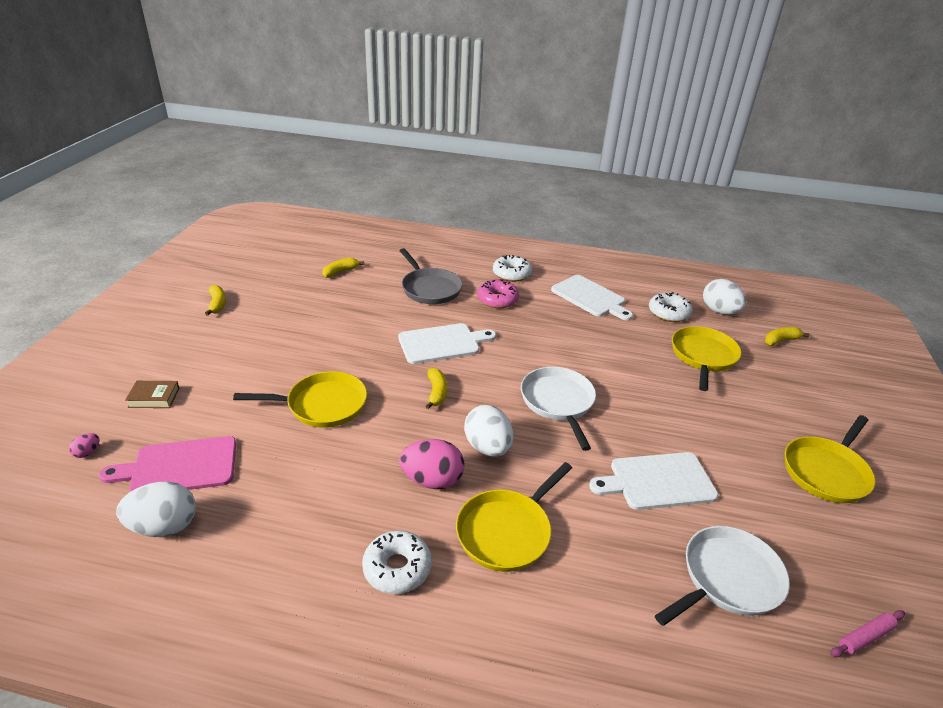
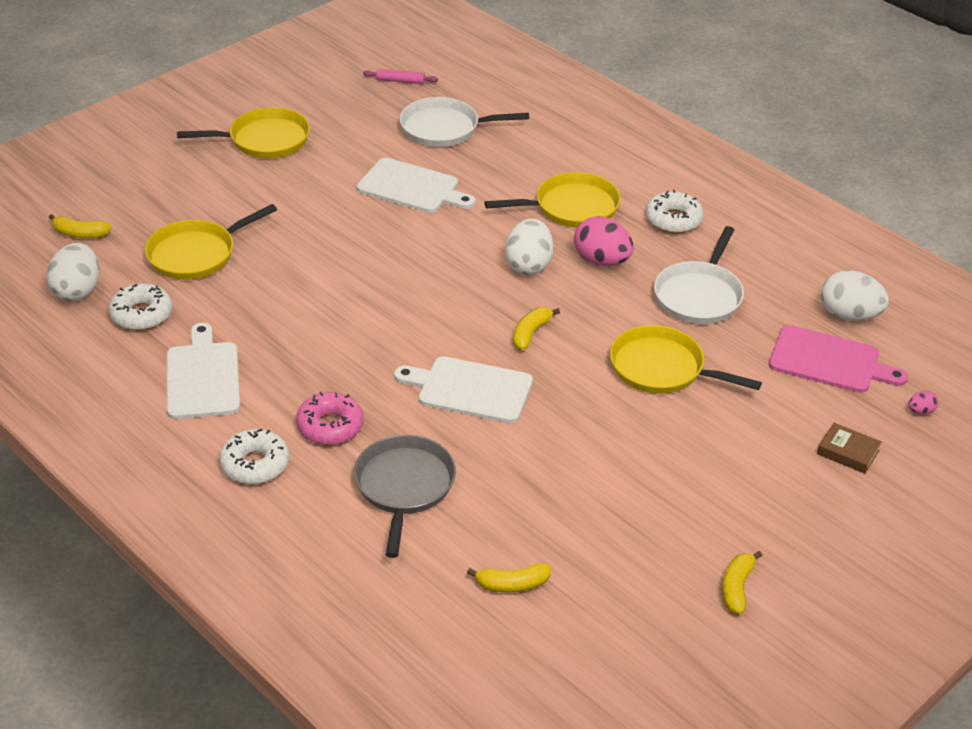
camera: 145 degrees left, 5 degrees up
(558, 402) = (416, 274): white pan -> white pan (699, 295)

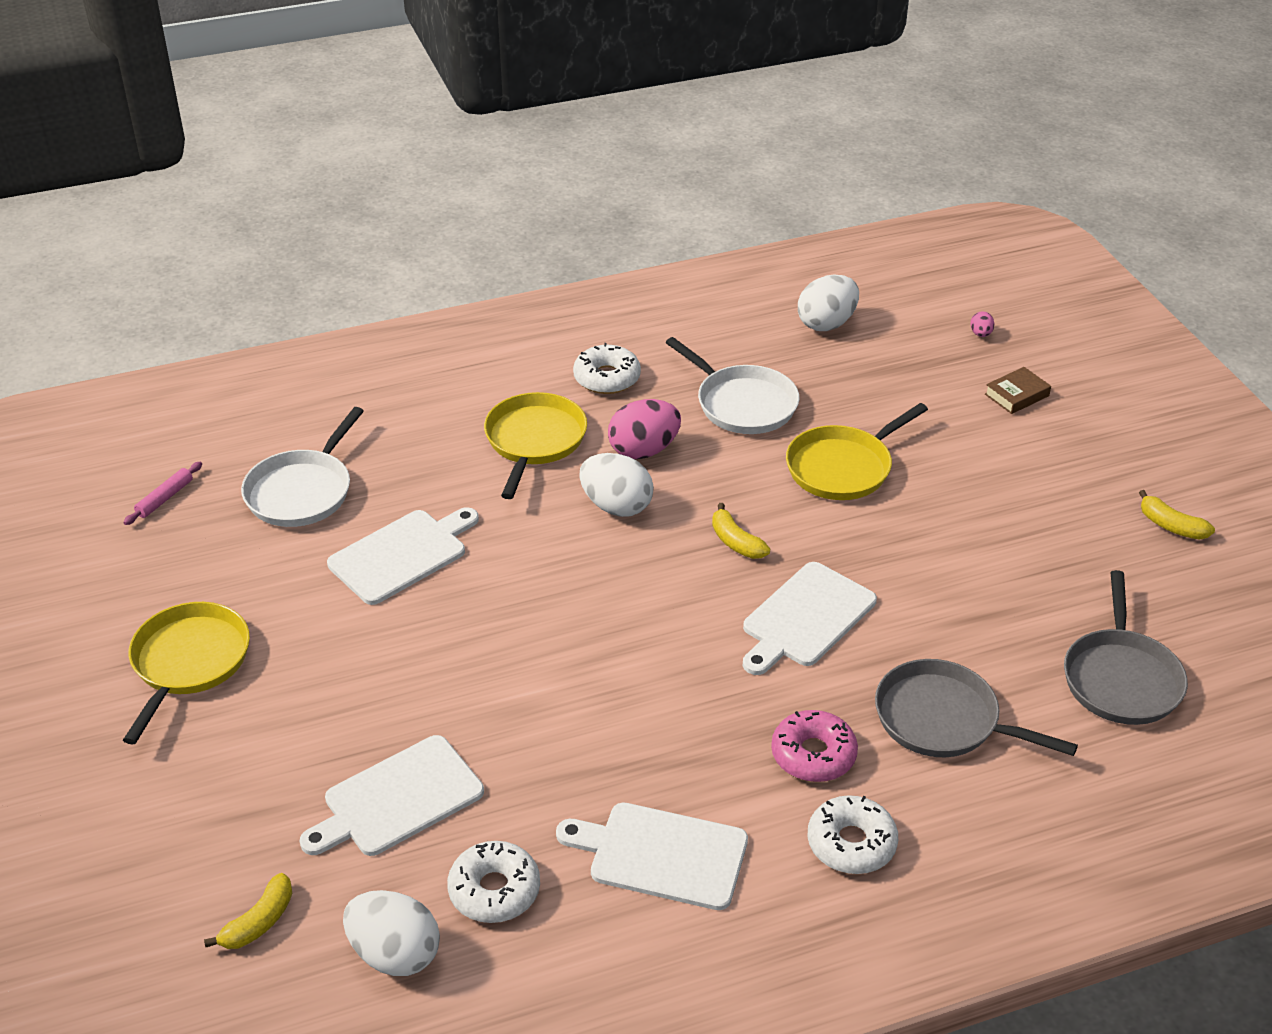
camera: 65 degrees left, 0 degrees up
(196, 254) = (398, 799): yellow pan -> white cutting board
(512, 584) = (1121, 678): yellow banana -> grey pan
(829, 361) = (886, 359): pink cutting board -> none

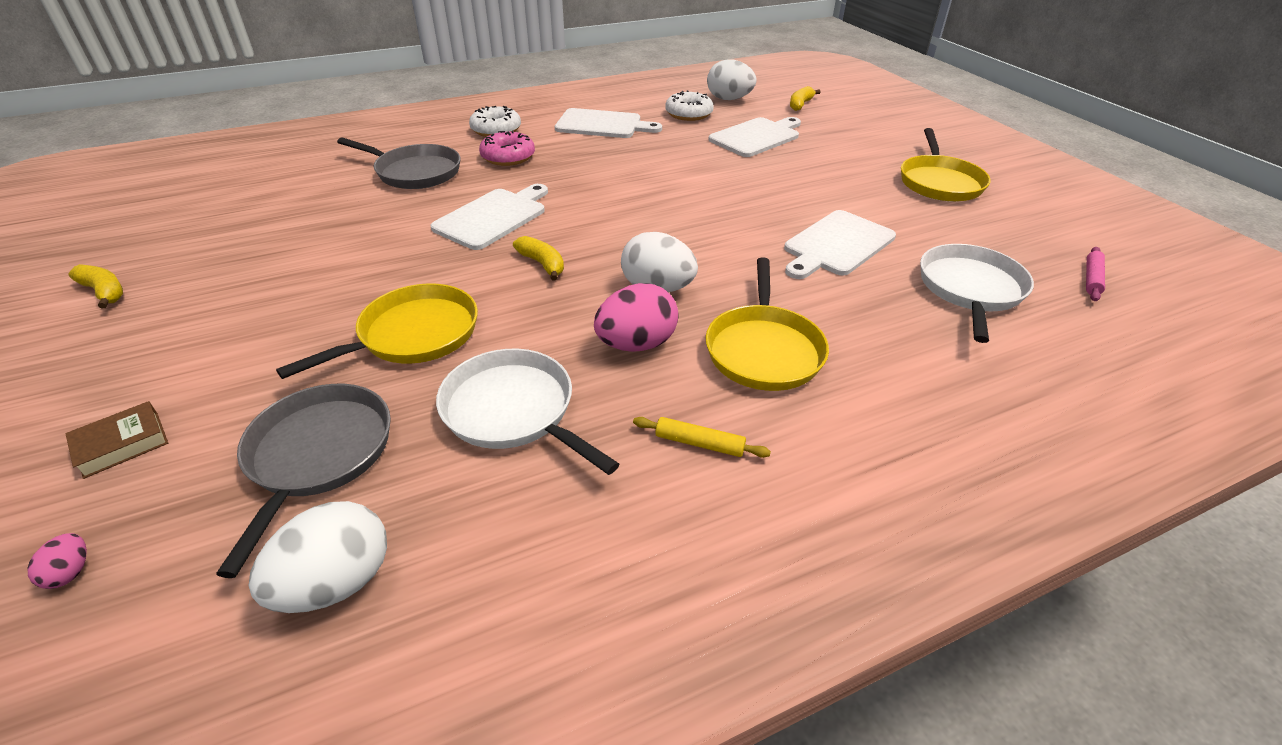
camera: 175 degrees right, 0 degrees up
(607, 378) = (699, 443): white donut -> yellow rolling pin
(1121, 678) = (270, 193): grey pan -> grey pan (318, 455)

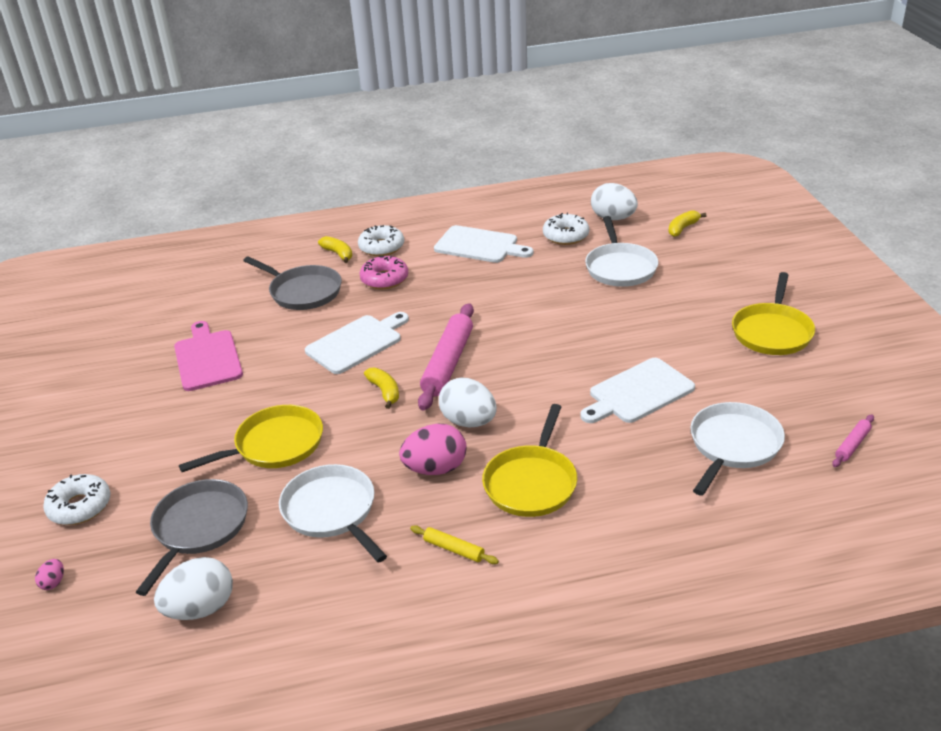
camera: 15 degrees right, 5 degrees down
(104, 292) = (66, 390): yellow banana -> yellow banana (338, 254)
(122, 444) = (80, 507): brown book -> white donut
(305, 244) = (207, 358): none -> pink cutting board
(609, 231) = (448, 363): none -> pink rolling pin
(756, 137) = (620, 267): white cutting board -> white pan

